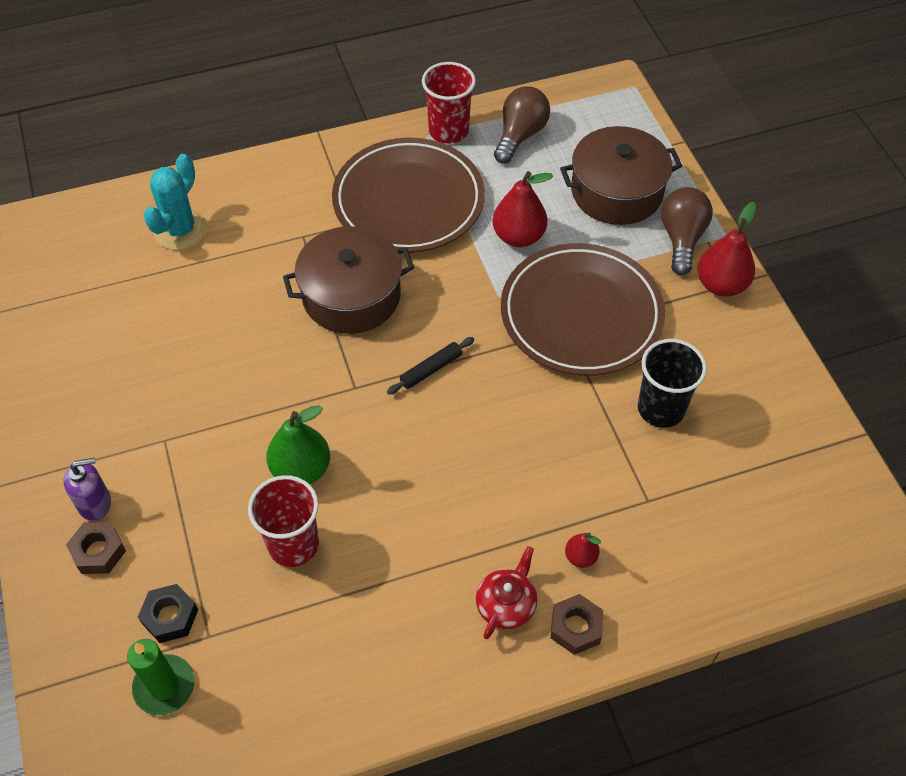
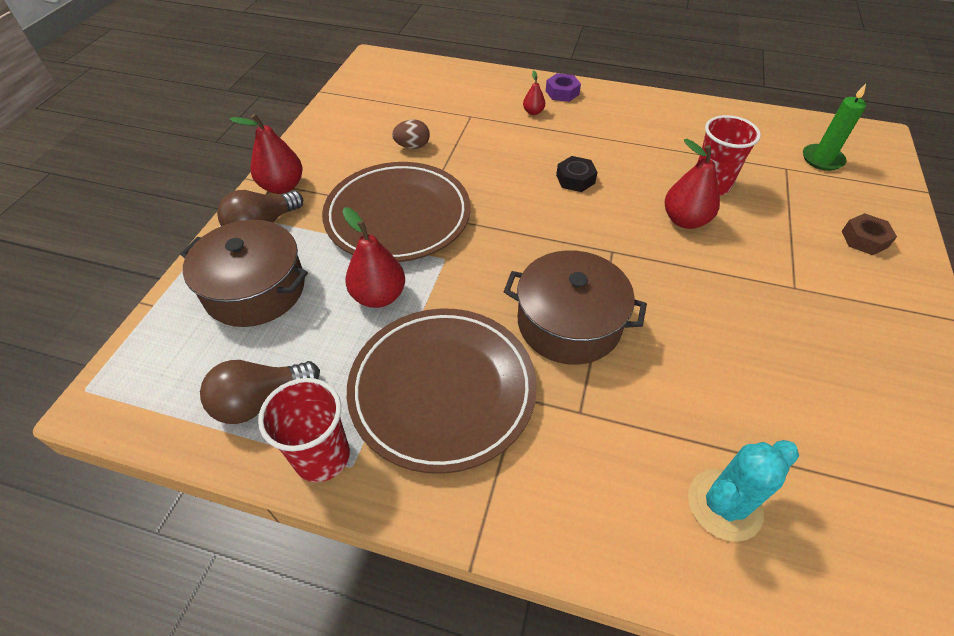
camera: 145 degrees left, 5 degrees down
(95, 503) = (865, 270): purple soap dispenser -> none
(170, 617) = (812, 186): black nut -> black nut (575, 179)
(301, 469) = (685, 220): green pear -> red pear
(431, 369) = (543, 235): black rolling pin -> none
(506, 604) = (592, 113): red teapot -> none
(575, 627) = (562, 92): brown nut -> purple nut
(661, 409) = (412, 146): black cup -> brown egg

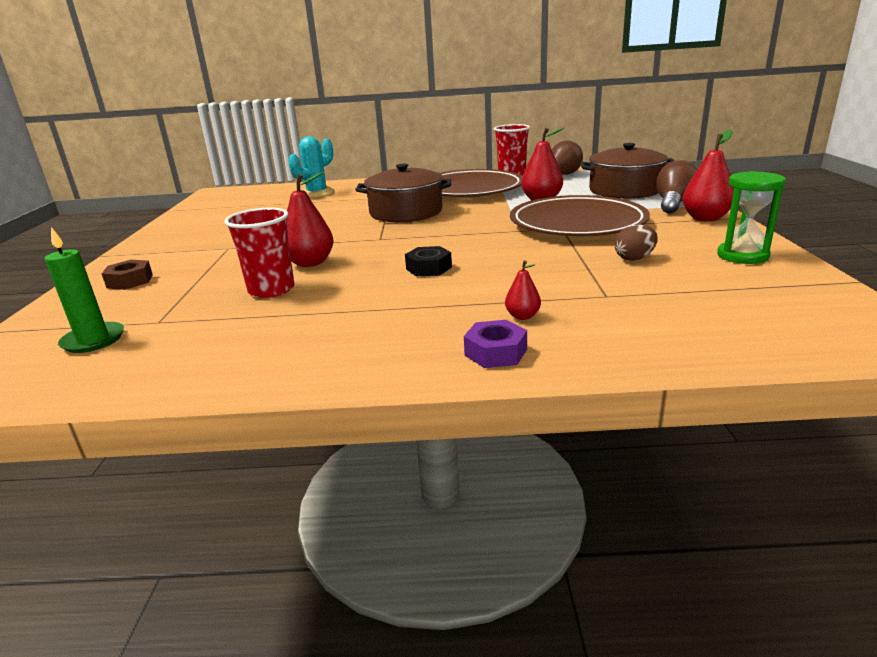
camera: 165 degrees right, 25 degrees down
(340, 128) = (742, 256): none -> green hourglass

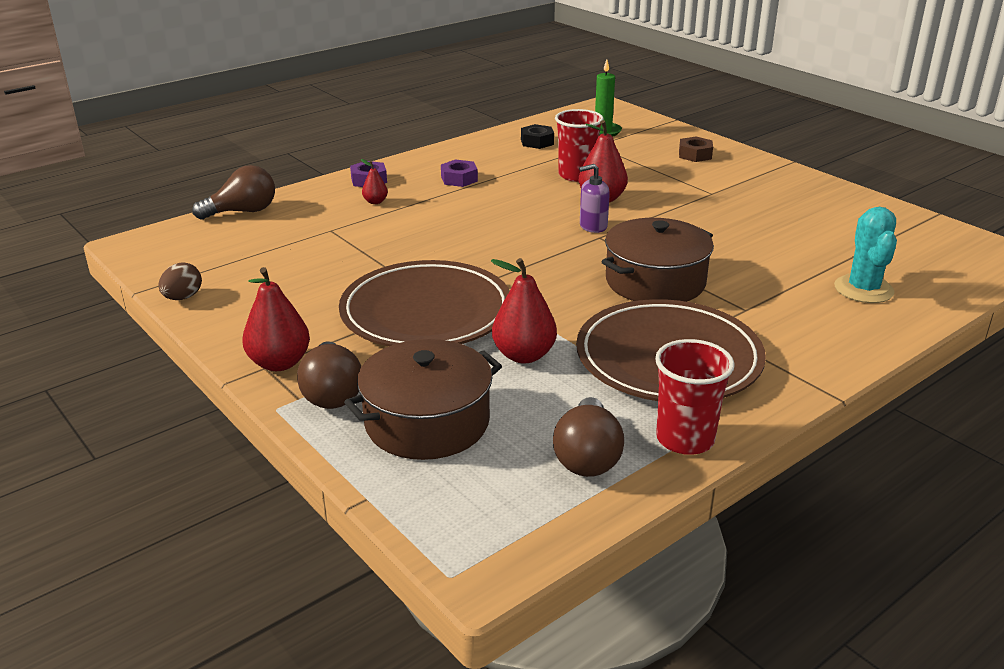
camera: 140 degrees right, 5 degrees up
(367, 246) = (593, 226): none -> purple soap dispenser
(385, 320) = (459, 179): none -> purple nut
(429, 268) = (495, 219): black nut -> black nut (537, 142)
(634, 258) = (330, 272): brown egg -> brown egg (183, 297)
(720, 350) = (243, 212): none -> brown light bulb
(742, 256) = (231, 301): green hourglass -> none

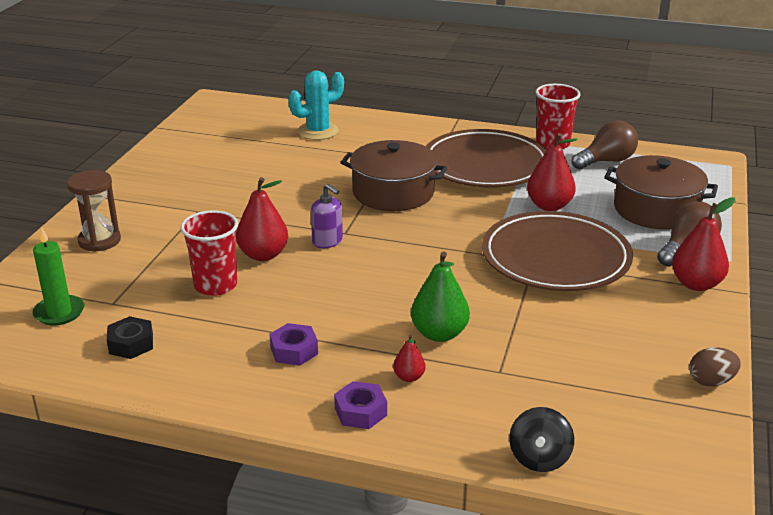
camera: 125 degrees left, 0 degrees up
(243, 212) = (539, 458): brown light bulb -> black spinning top
(403, 225) = (439, 334): none -> green pear
(695, 155) = (99, 241): brown nut -> brown hourglass

